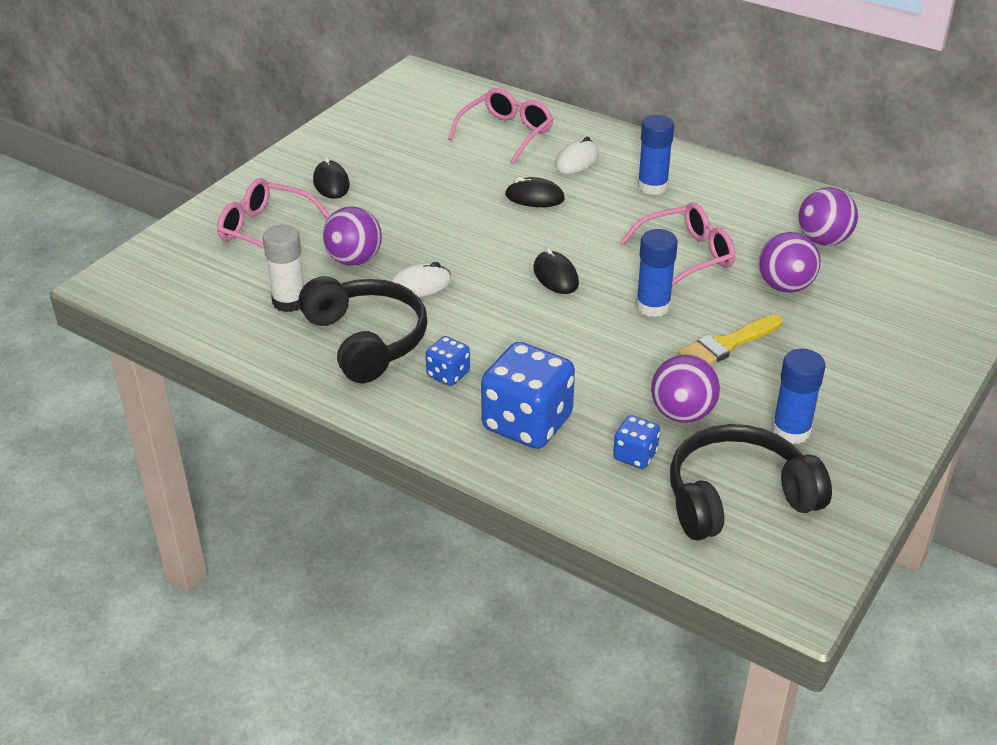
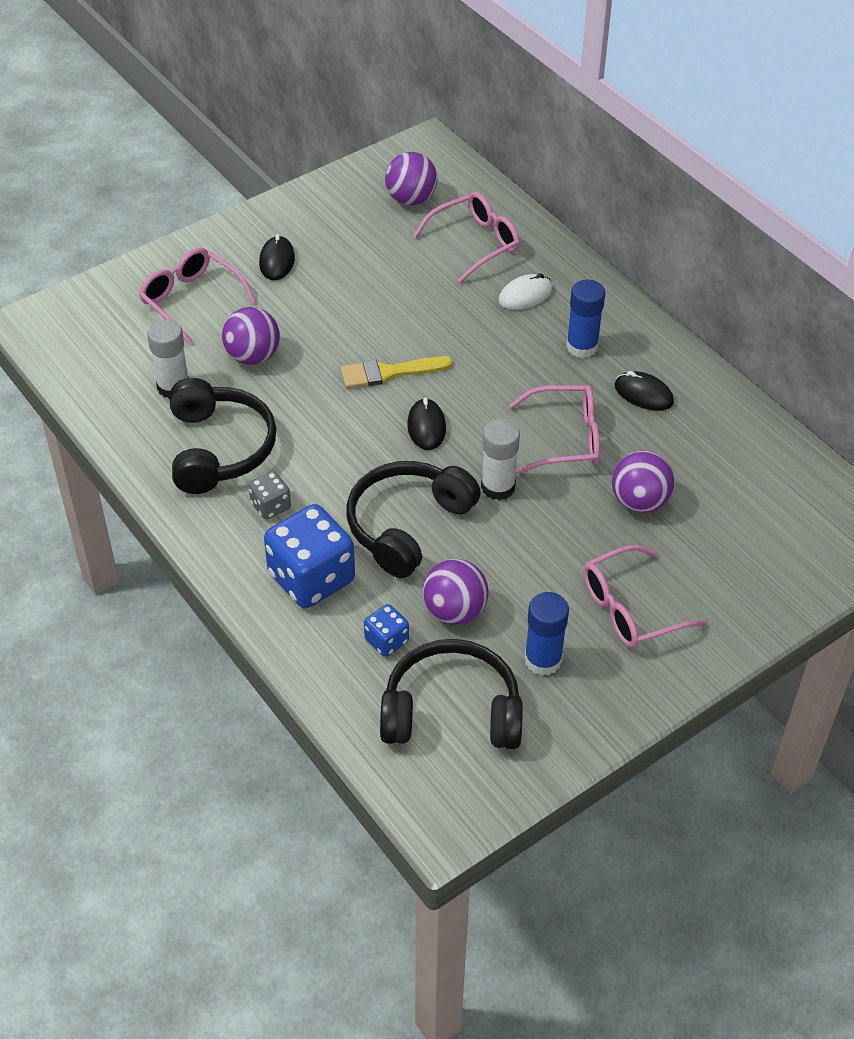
camera: 20 degrees right, 10 degrees up
(420, 285) = (297, 401): white mouse -> none
(448, 374) = (271, 506): blue dice -> grey dice
(534, 197) = (459, 329): black mouse -> black mouse (643, 394)
(591, 357) = (407, 525): none -> black headphones
(653, 306) = (498, 487): blue glue stick -> white glue stick
(727, 344) = (542, 550): yellow brush -> yellow brush (389, 372)
(823, 240) = (713, 458): purple ball -> purple ball (411, 199)
(838, 370) = (630, 609): none -> pink glasses

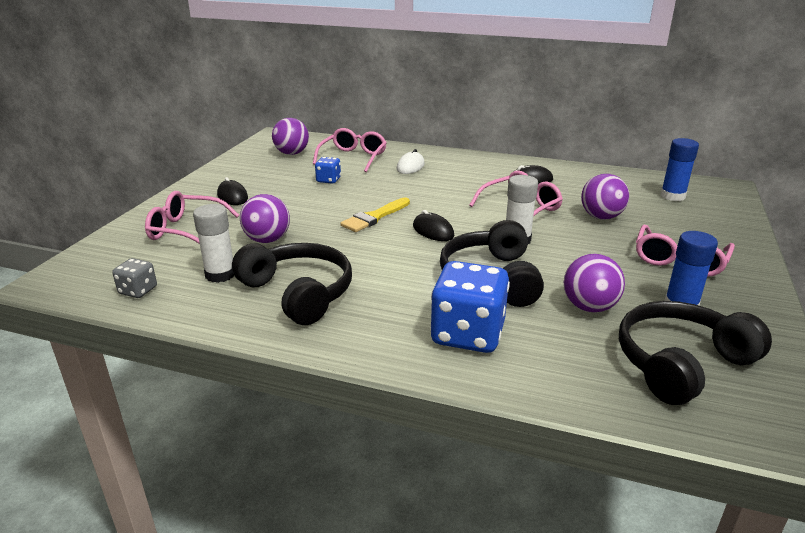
camera: 35 degrees left, 20 degrees down
(271, 506) = (380, 307): grey dice -> grey dice (138, 291)
(386, 640) = (573, 344): blue dice -> blue dice (328, 180)
(582, 346) = (471, 174): blue glue stick -> blue glue stick (672, 196)

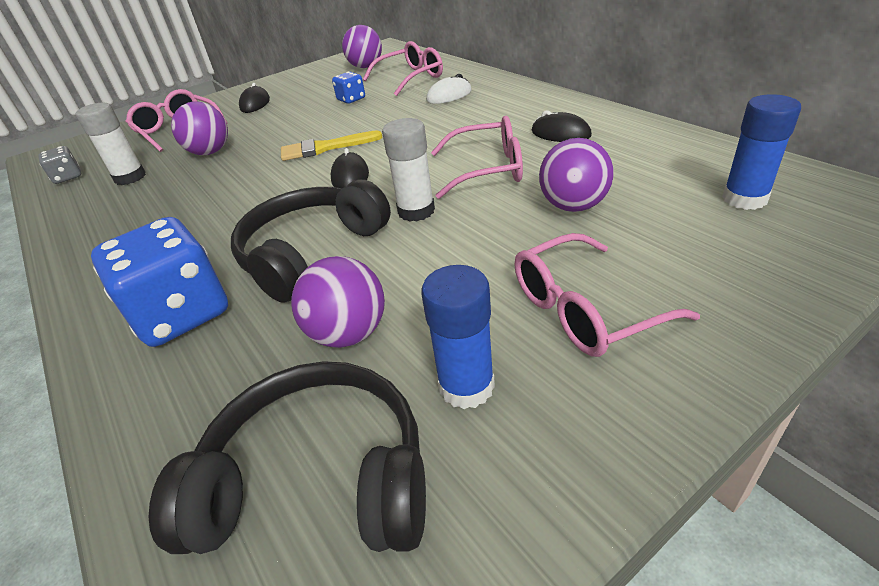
camera: 40 degrees right, 10 degrees up
(298, 293) = (144, 213): black headphones -> none

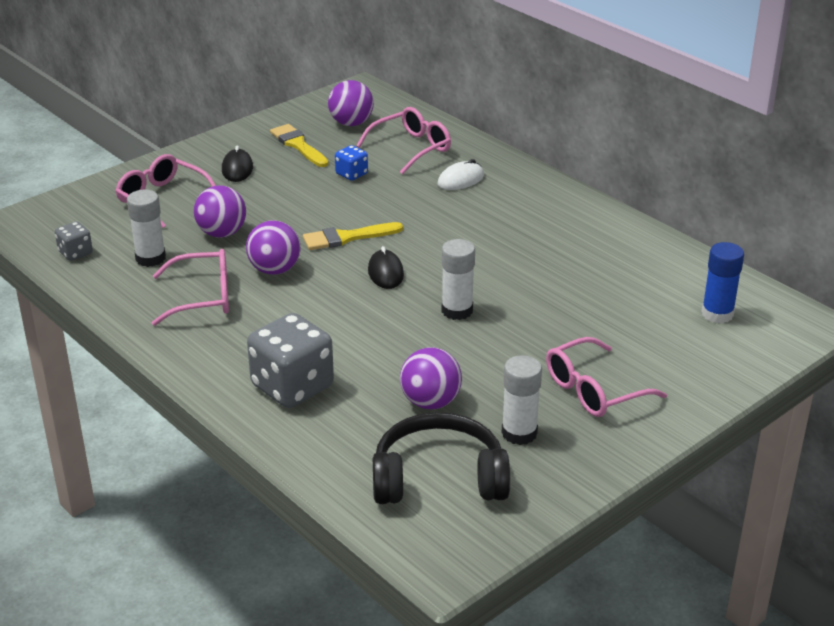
camera: 10 degrees left, 5 degrees down
(182, 314) = (292, 386): blue dice -> grey dice
(311, 253) = (378, 343): black headphones -> none
(315, 84) = (298, 145): none -> yellow brush
(466, 386) = (519, 433): blue glue stick -> white glue stick
(488, 169) = (513, 273): pink glasses -> pink glasses (203, 297)
(560, 134) = (576, 239): black mouse -> none
(573, 206) = (587, 313): purple ball -> purple ball (274, 270)

